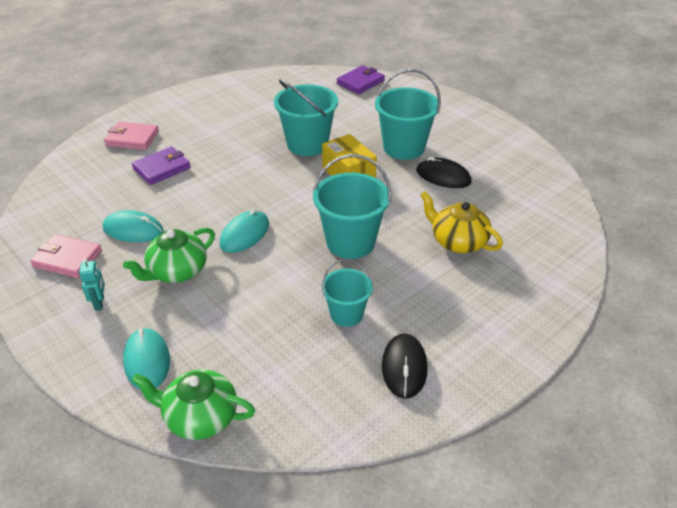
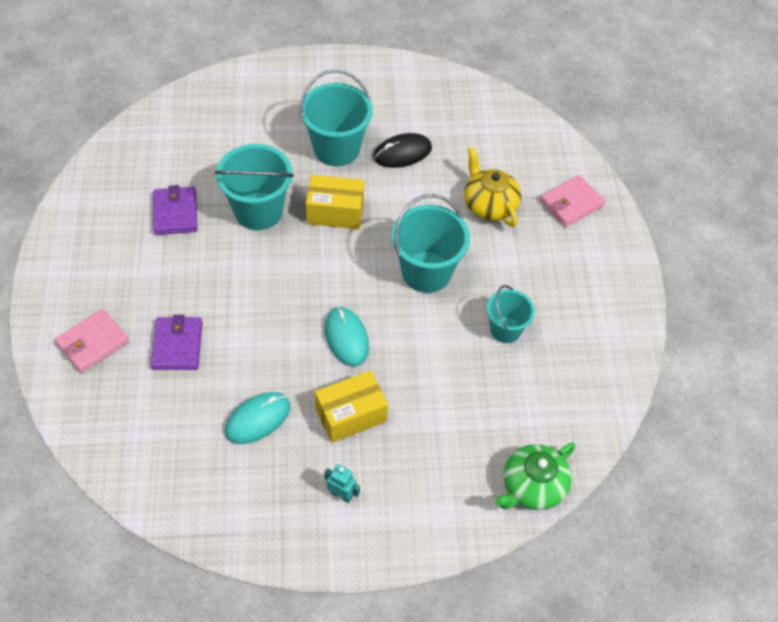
camera: 55 degrees left, 15 degrees up
(67, 259) = (253, 493): pink wallet -> pink wallet (571, 203)
(147, 361) = (444, 493): turquoise mouse -> none
(177, 271) = (351, 415): green teapot -> yellow box
(360, 82) = (196, 102): purple wallet -> purple wallet (175, 213)
(404, 367) = (586, 331): black mouse -> none
(458, 241) = (489, 204): yellow teapot -> yellow teapot turned 75 degrees clockwise

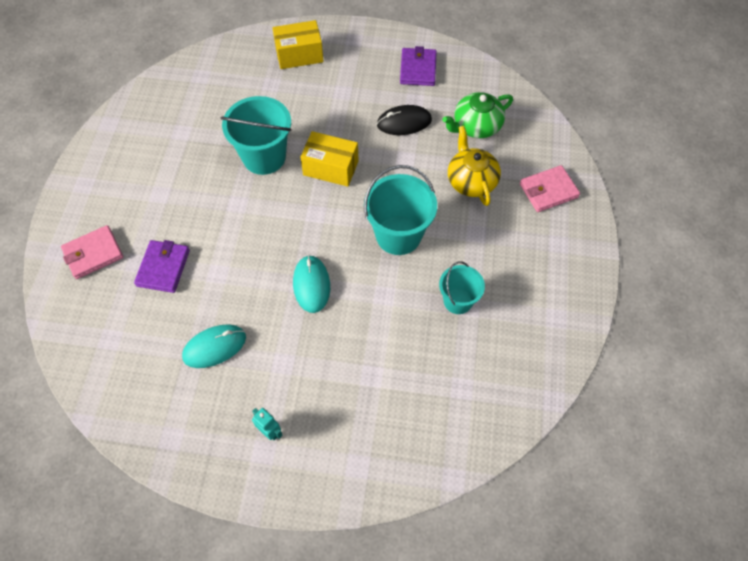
camera: 15 degrees right, 5 degrees up
(175, 213) = (193, 149): purple wallet -> purple wallet (418, 69)
(336, 148) = (346, 110): turquoise bucket -> none
(351, 415) = (297, 358): yellow box -> yellow box (299, 55)
(532, 486) = (447, 457): green teapot -> green teapot (476, 126)

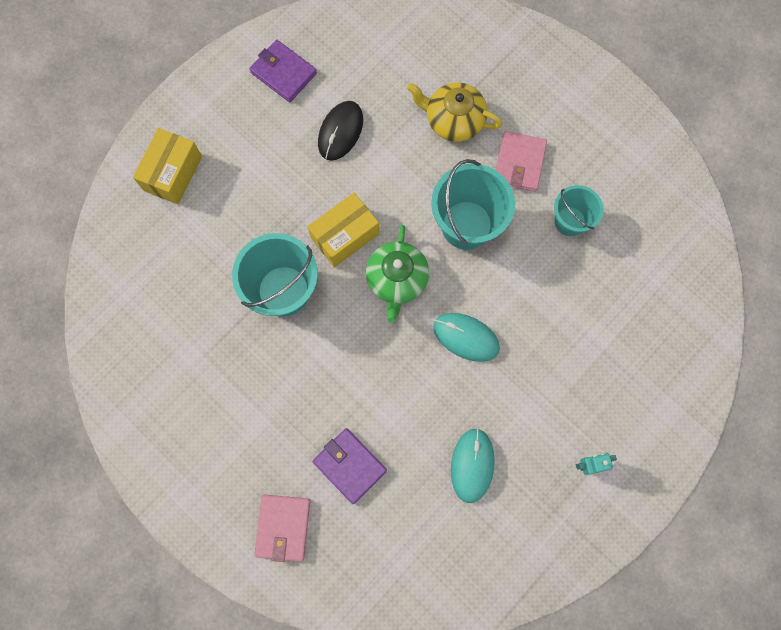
camera: 55 degrees left, 15 degrees up
(476, 126) = (395, 71): green teapot -> green teapot (397, 279)
(548, 190) = (512, 63): pink wallet -> pink wallet (519, 163)

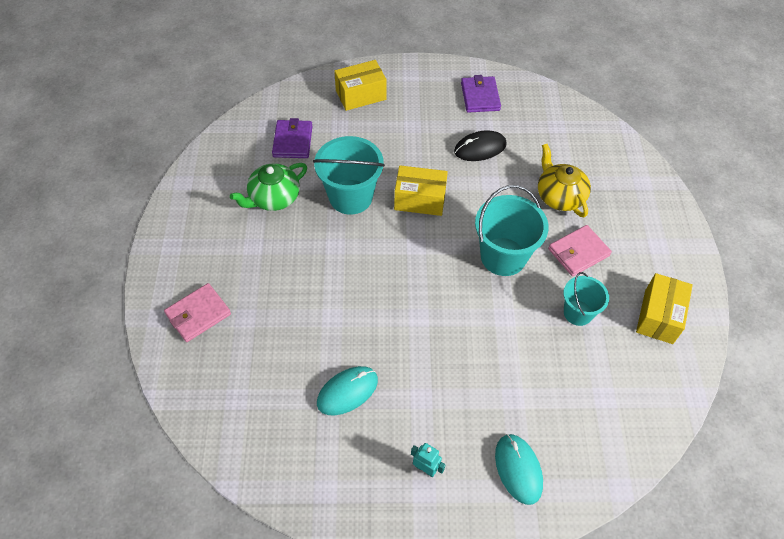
camera: 45 degrees right, 20 degrees down
(350, 466) = (275, 319): purple wallet -> purple wallet (293, 141)
(397, 279) = (424, 248): green teapot -> green teapot (274, 198)
(466, 337) = (430, 316): turquoise mouse -> turquoise mouse (518, 469)
(628, 165) = (658, 316): none -> yellow box

